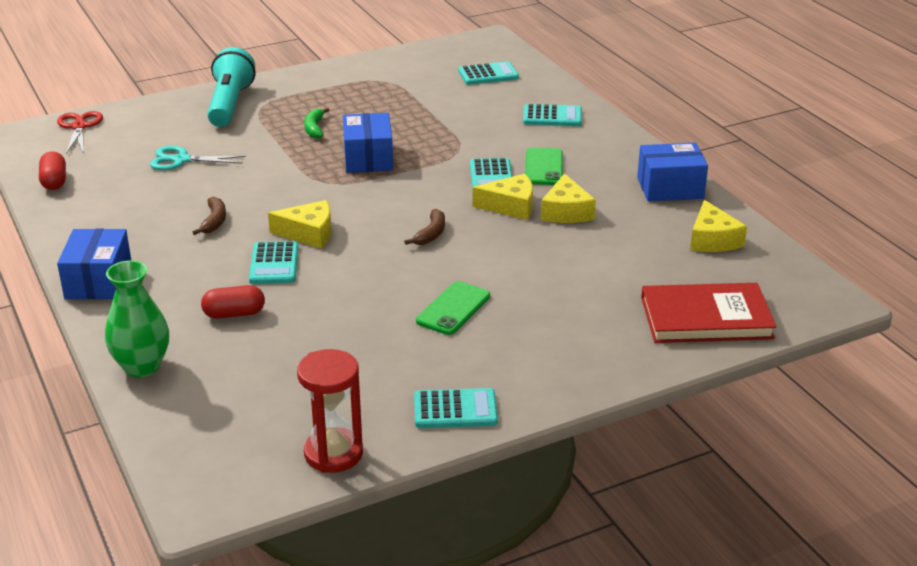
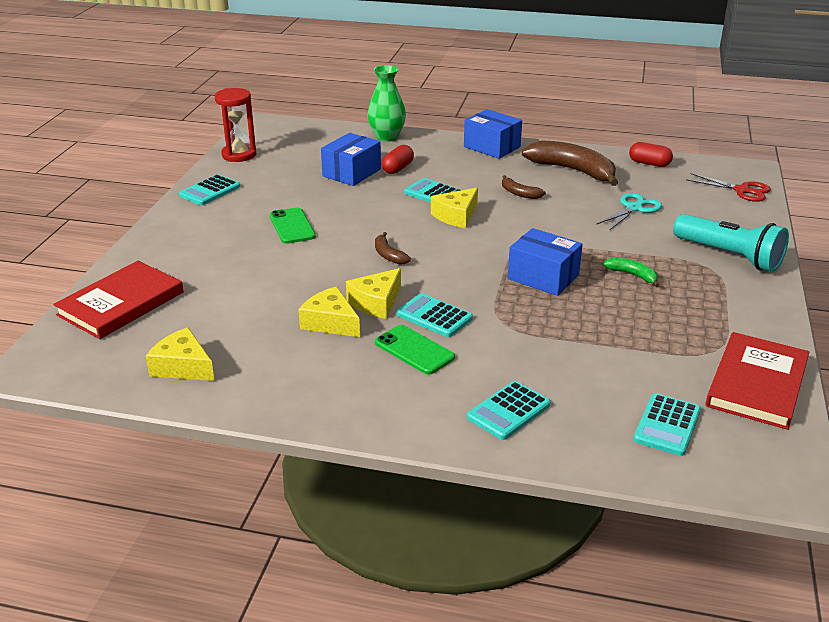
camera: 130 degrees right, 0 degrees up
(119, 213) = (573, 170): none -> brown banana
(404, 62) = (757, 384): none -> red book
(670, 188) = (281, 396): blue box -> blue box (352, 173)

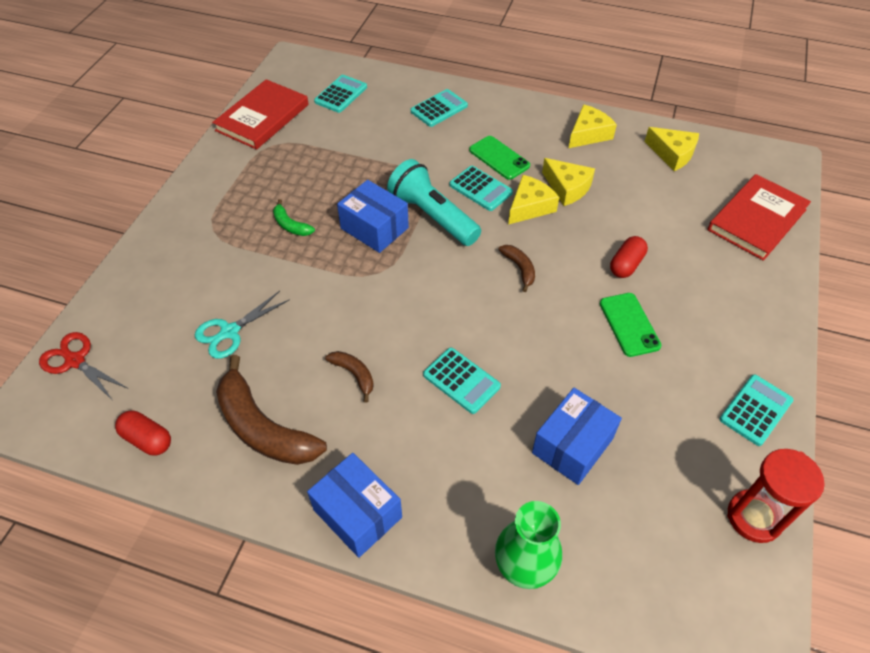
camera: 175 degrees left, 20 degrees up
(397, 168) = (507, 453): red capsule -> red capsule (626, 265)
(456, 216) = (441, 331): yellow cheese -> yellow cheese (588, 134)
(729, 256) = (182, 245): turquoise flashlight -> turquoise flashlight (432, 216)

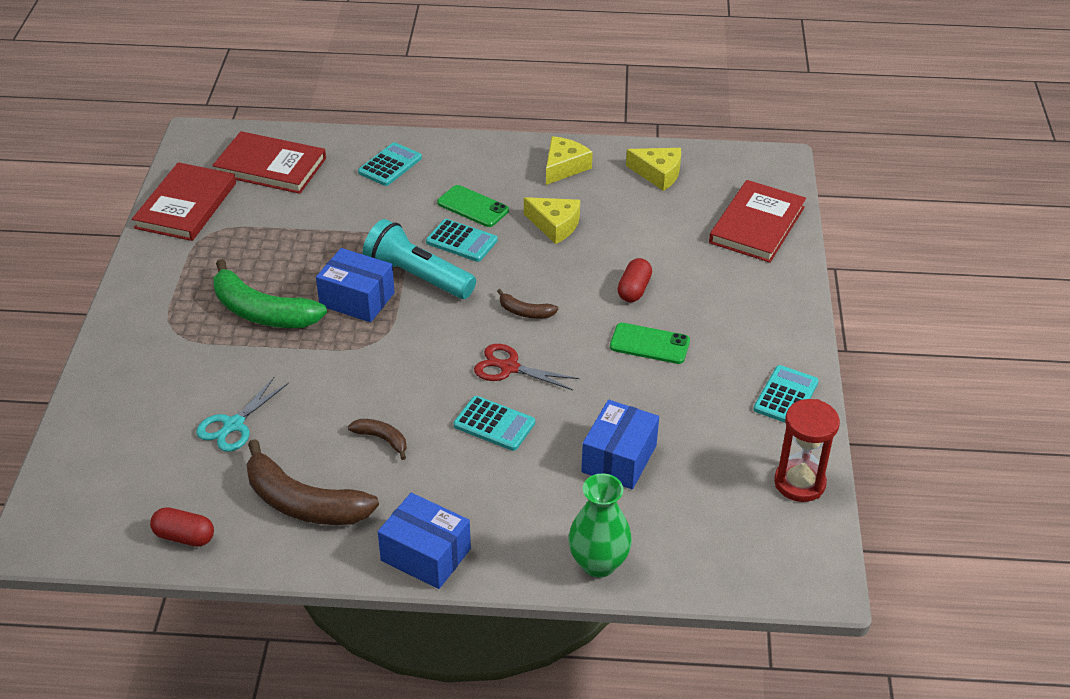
camera: 15 degrees left, 10 degrees down
(75, 361) = (72, 483): red scissors -> red scissors (509, 368)
(291, 225) = (262, 312): green banana -> green banana, size x2.09
(341, 94) = (270, 166): turquoise calculator -> red book
(519, 268) = (525, 312): brown banana -> brown banana turned 150 degrees clockwise
(530, 207) = (520, 251): yellow cheese -> none
(629, 324) = (649, 344): green phone -> green phone turned 45 degrees counterclockwise

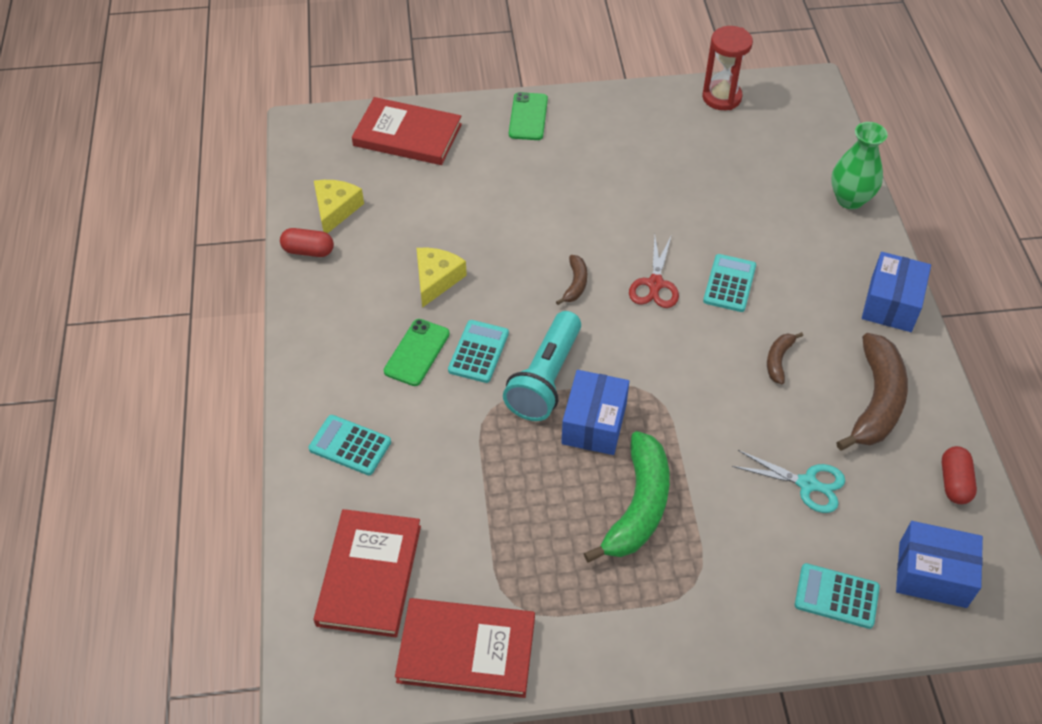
camera: 100 degrees left, 10 degrees up
(564, 167) = (333, 285): yellow cheese -> none
(619, 458) = (737, 199): blue box -> blue box (932, 574)
(634, 290) = (522, 210): red capsule -> red capsule (308, 251)
(649, 344) = (593, 193): green phone -> green phone (528, 117)
(785, 396) = (630, 108): turquoise calculator -> turquoise calculator (836, 596)

